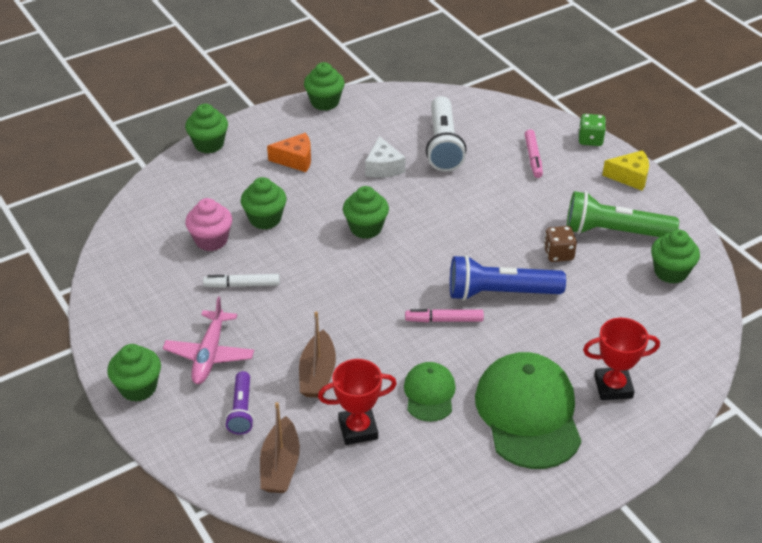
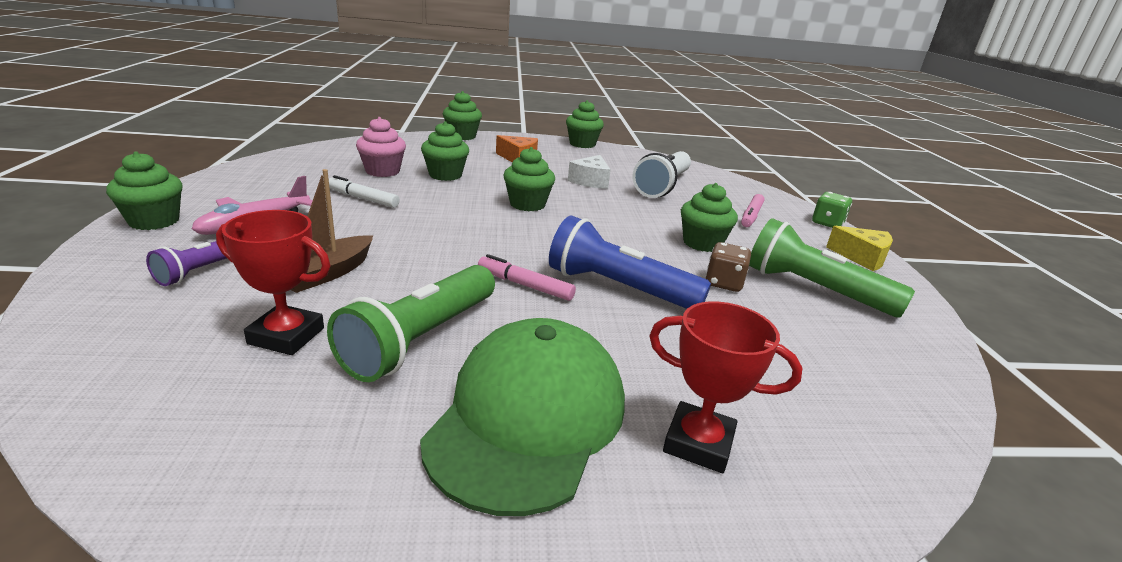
camera: 25 degrees right, 15 degrees down
(280, 465) = (145, 330): brown boat -> none
(429, 393) = (421, 339): green cap -> green flashlight
(670, 272) = (879, 349): green cupcake -> green cupcake (702, 243)

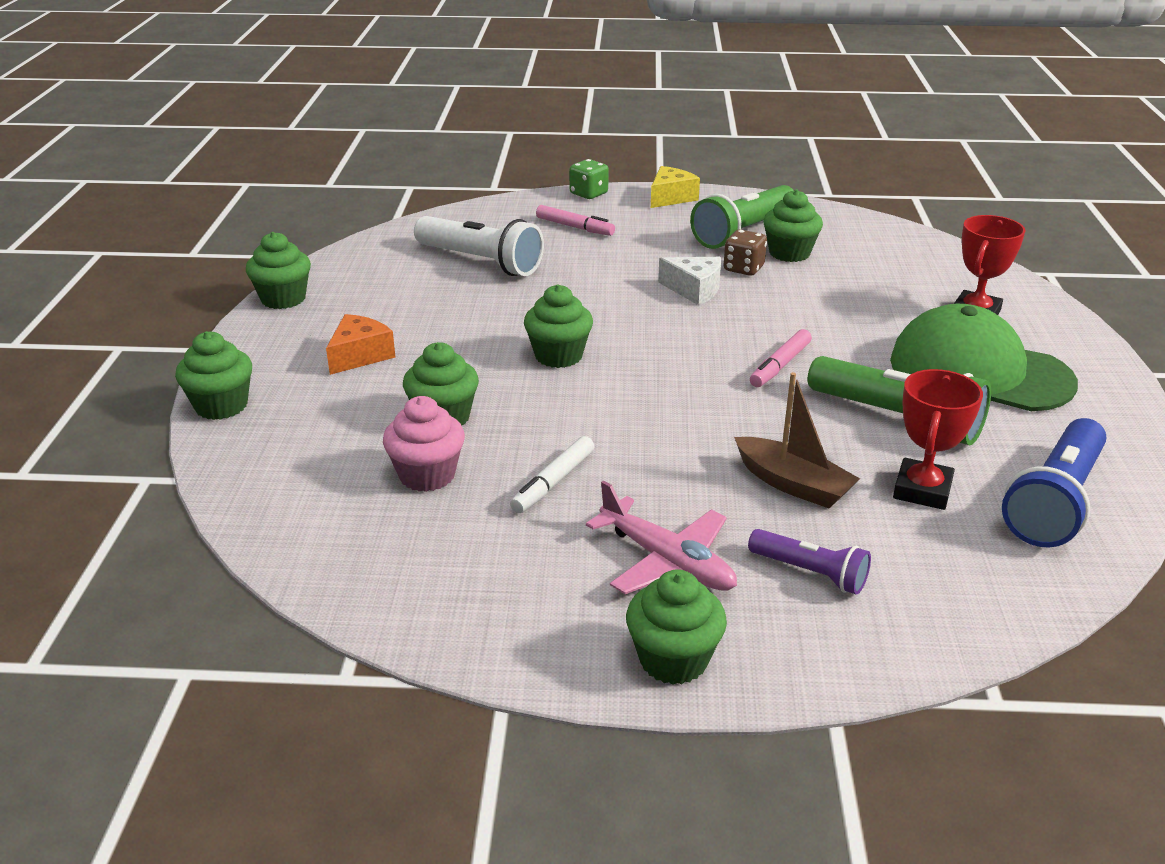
camera: 80 degrees left, 5 degrees up
(590, 181) = (464, 307): white cheese -> white cheese (694, 290)
(619, 288) = (770, 319): blue flashlight -> blue flashlight (1055, 502)
(702, 243) = (656, 265): green cupcake -> green cupcake (789, 253)

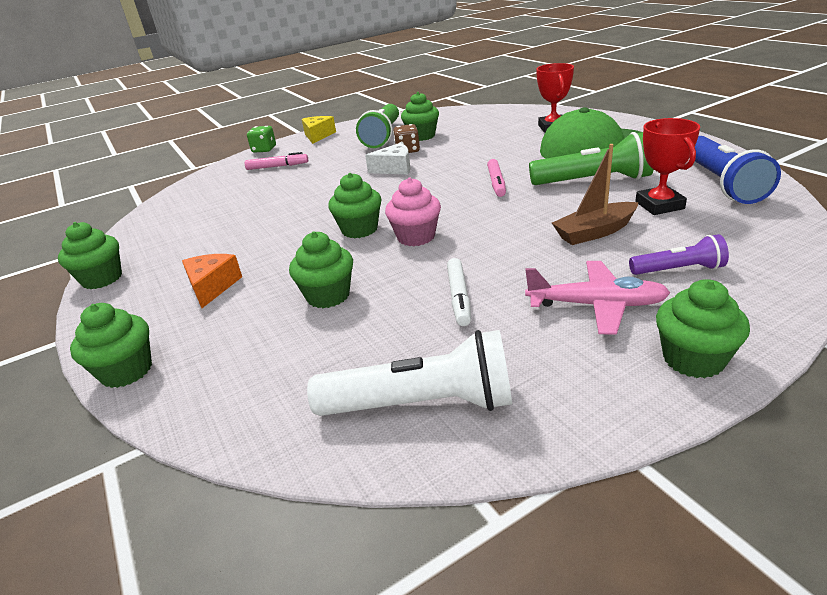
camera: 30 degrees left, 0 degrees up
(427, 475) = (365, 336): pink cupcake -> pink cupcake (416, 237)
(480, 262) = (236, 203): white flashlight -> white flashlight (421, 404)
(793, 484) = (595, 232): brown boat -> brown boat turned 150 degrees clockwise

